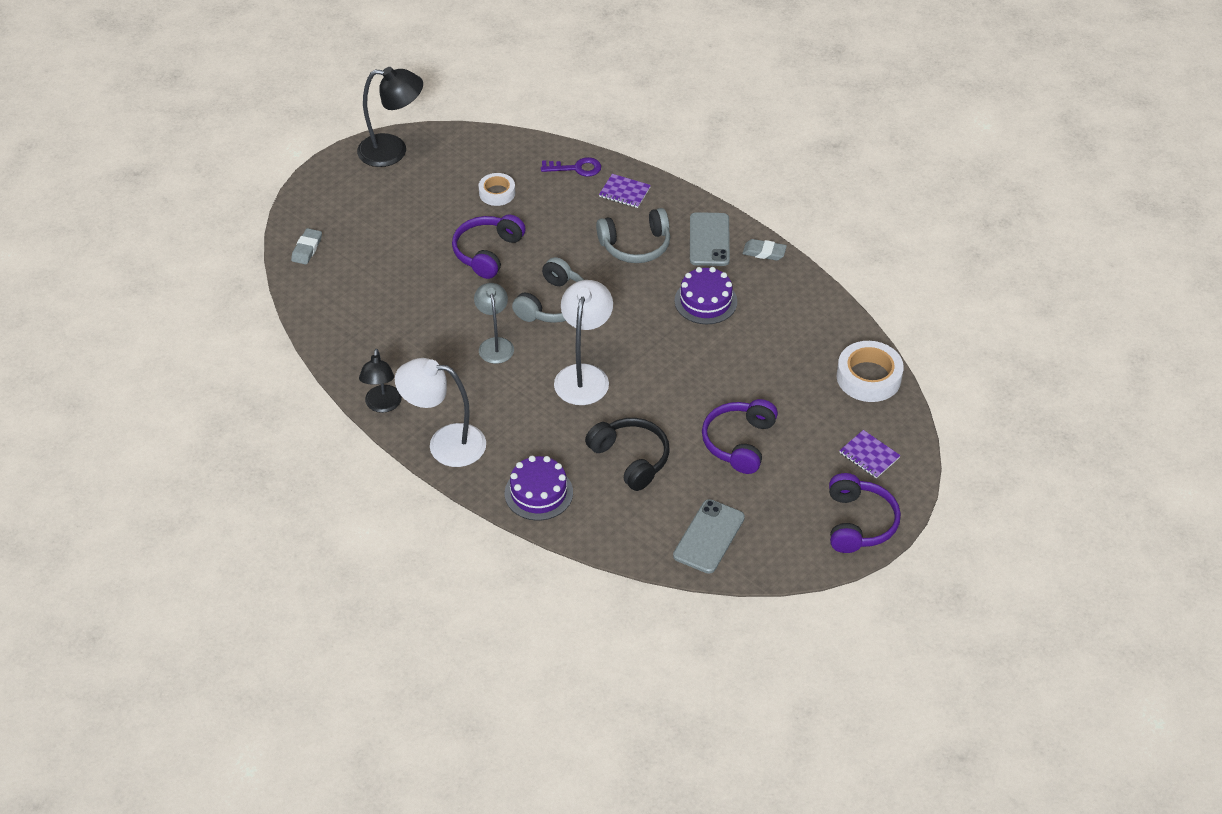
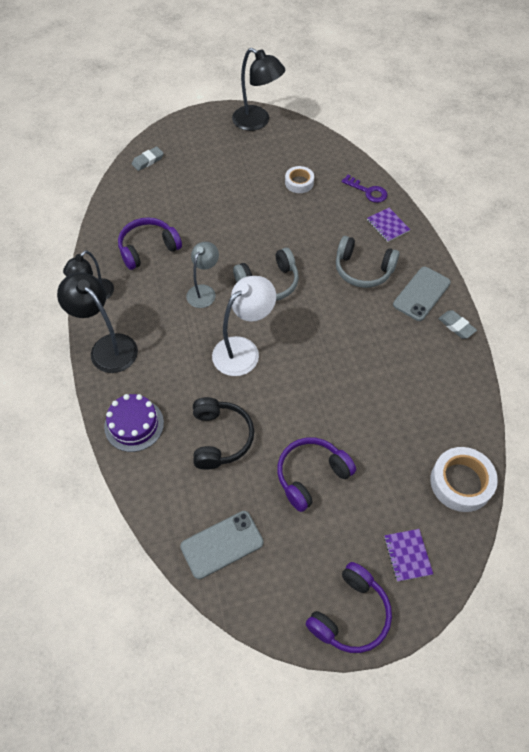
camera: 35 degrees right, 10 degrees up
(445, 444) = (107, 347): white lamp -> black lamp
(487, 252) = (257, 221): purple headphones -> purple headphones (148, 248)
(705, 301) = (380, 341): purple cake -> none

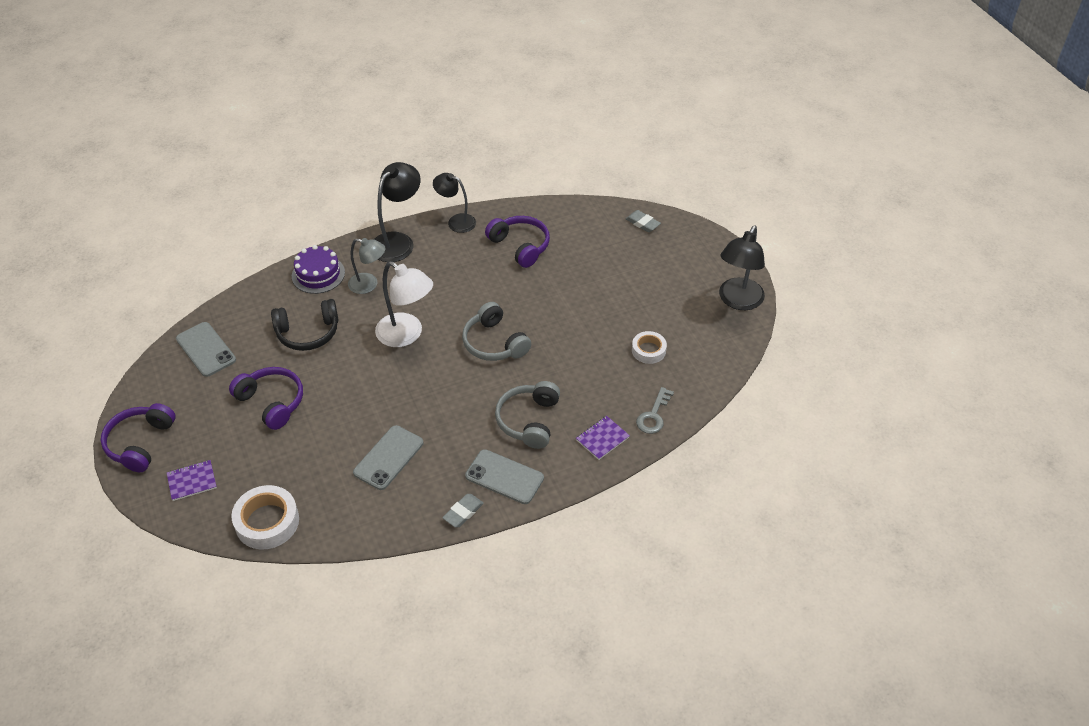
camera: 80 degrees right, 10 degrees down
(204, 291) = (474, 295): grey lamp -> grey lamp (369, 285)
(350, 614) = (140, 443): purple headphones -> purple headphones turned 75 degrees clockwise
(368, 191) = (653, 415): purple key -> grey key
(393, 376) = (388, 458): none -> grey phone

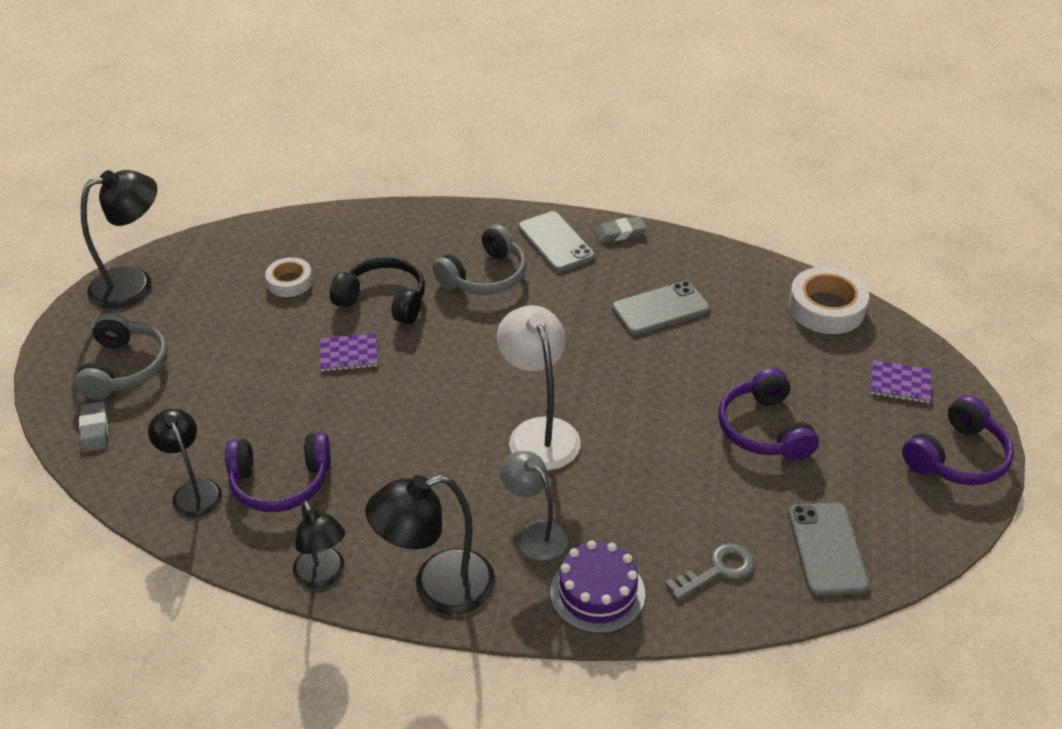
camera: 145 degrees left, 5 degrees down
(308, 333) = (667, 501): black headphones -> black headphones (384, 300)
(494, 343) = (443, 370): grey headphones -> grey headphones (125, 368)
(520, 246) = (280, 482): purple headphones -> purple headphones turned 90 degrees counterclockwise
(558, 223) = (193, 491): none -> black lamp
(602, 439) = (430, 230): purple notebook -> purple notebook (349, 354)
(653, 415) = (360, 226): grey key -> grey key (717, 570)

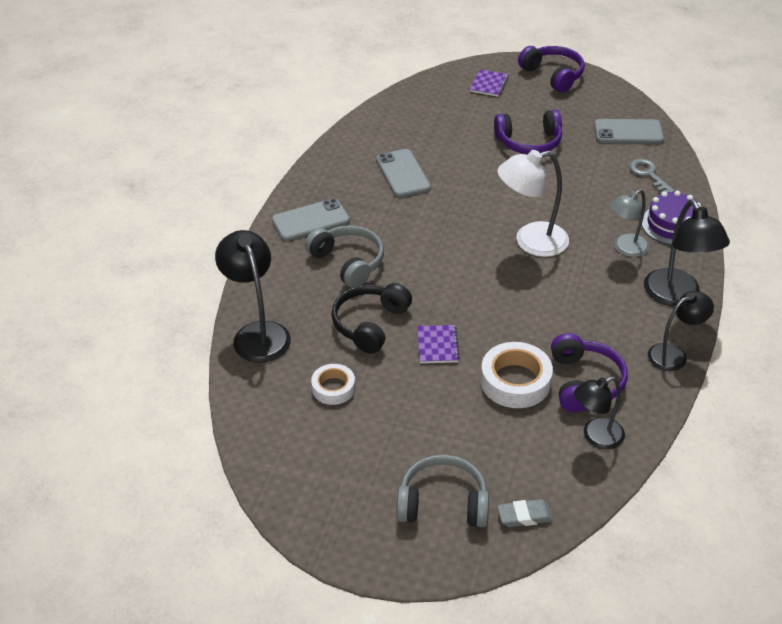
camera: 85 degrees left, 0 degrees up
(134, 284) = (314, 511): black lamp -> black lamp (257, 333)
(620, 233) = (306, 185): grey eraser -> none
(826, 308) = (412, 101): white tape -> white tape (515, 381)

